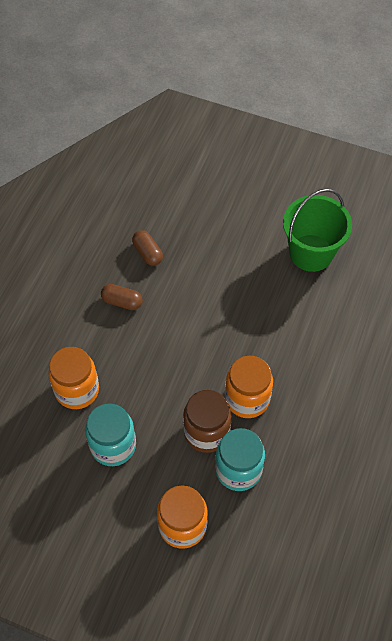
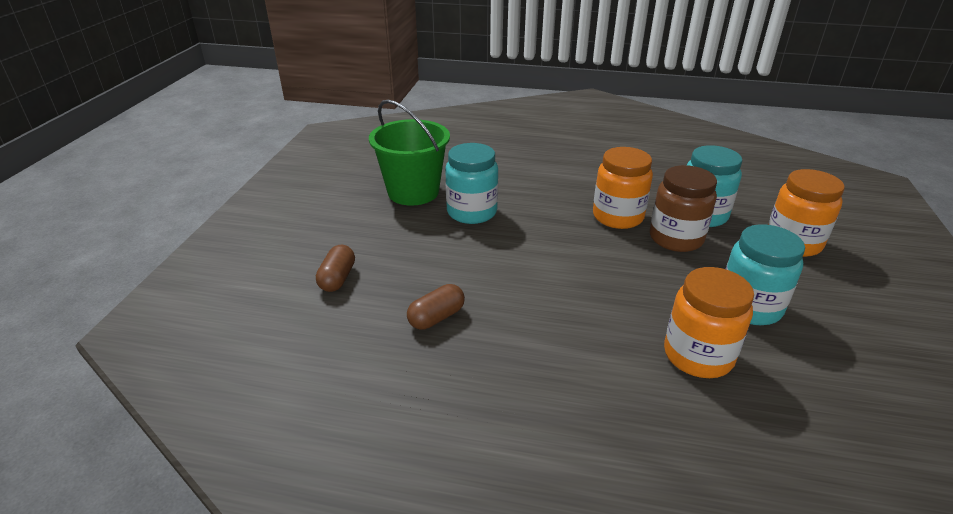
camera: 100 degrees left, 25 degrees down
(122, 302) = (530, 332): brown capsule -> brown capsule (337, 278)
(272, 291) = (472, 212): none -> turquoise jar

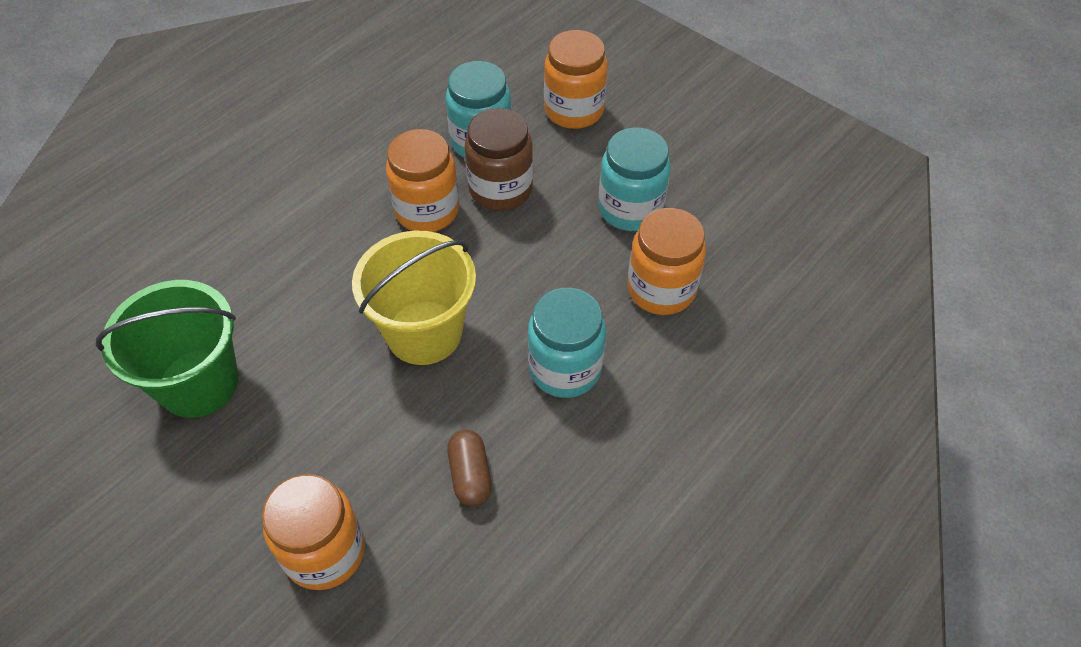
camera: 60 degrees left, 20 degrees up
(337, 278) = (324, 552): brown capsule -> orange jar
(472, 212) = (302, 341): turquoise jar -> turquoise jar (565, 368)
(525, 253) = (424, 332): none -> yellow bucket

